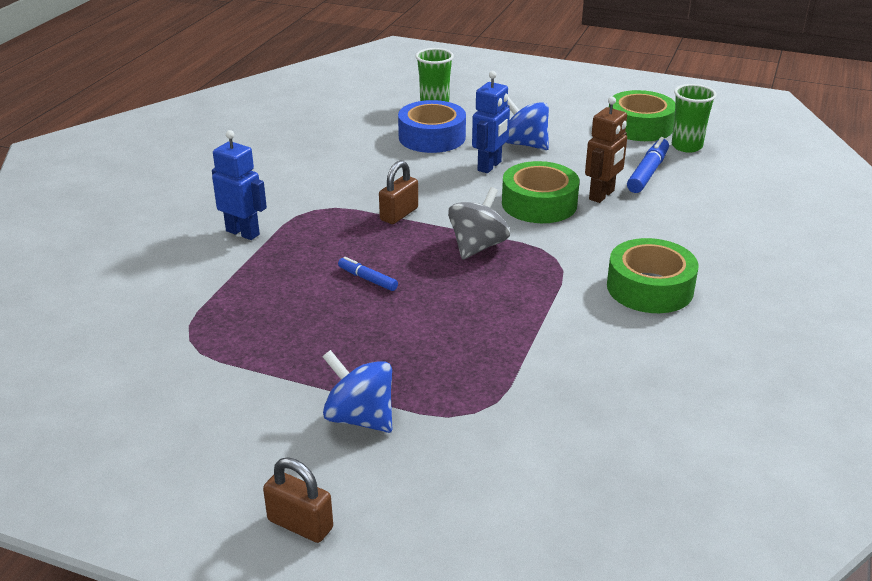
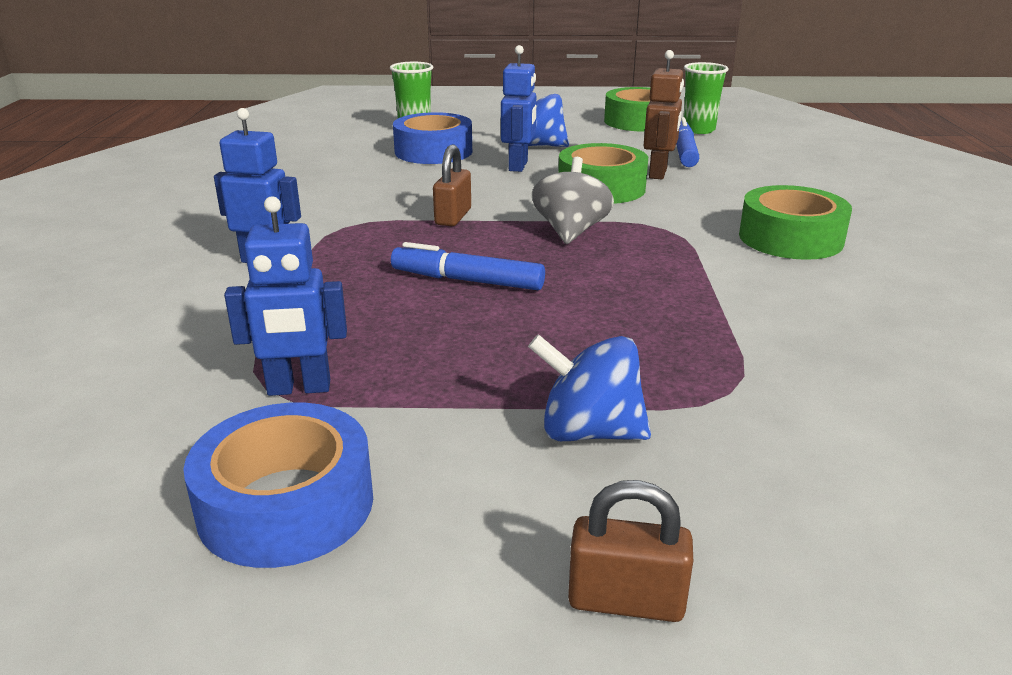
camera: 20 degrees left, 5 degrees down
(160, 421) = (286, 504): none -> blue tape
(208, 345) = (299, 388): none -> blue robot
(367, 279) = (467, 280): blue marker -> blue marker, size x1.67

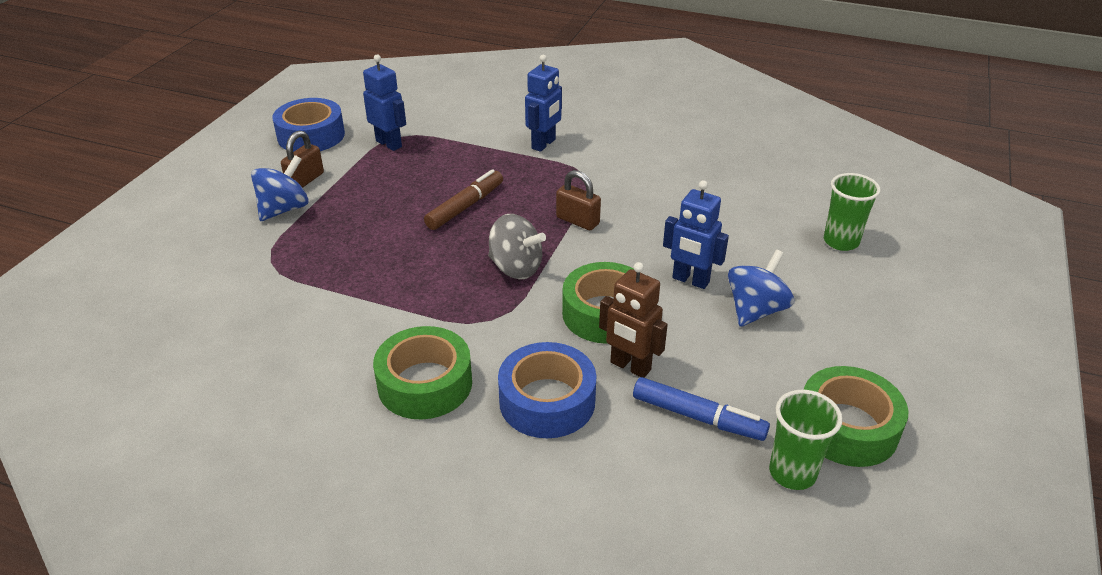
camera: 110 degrees right, 10 degrees up
(299, 388) = (389, 144): blue robot -> blue robot turned 120 degrees clockwise
(433, 151) = (754, 240): blue tape -> blue tape (547, 401)
(467, 280) = (465, 207): blue marker -> brown marker
(626, 601) = (192, 191): brown padlock -> brown padlock (305, 180)

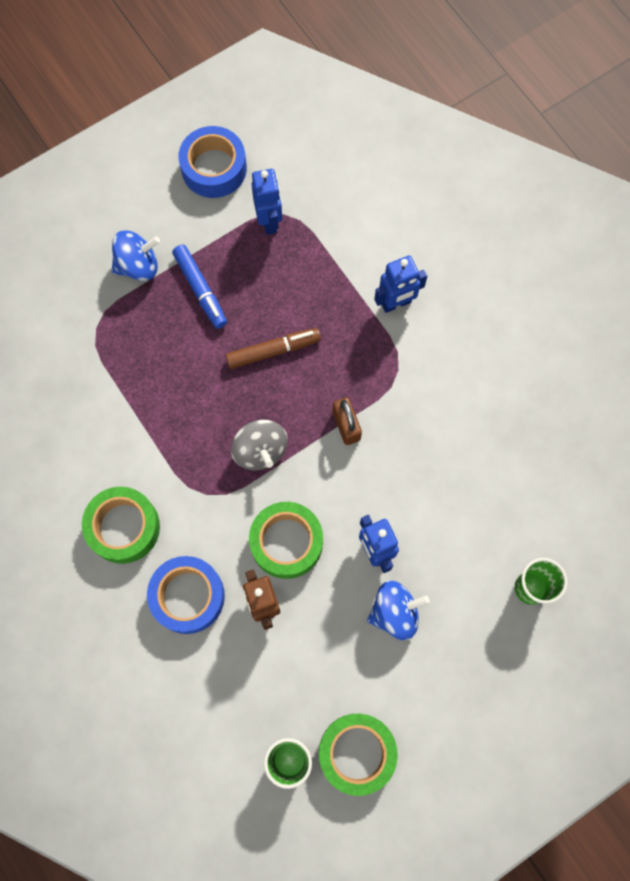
camera: 35 degrees right, 35 degrees up
(305, 180) = (174, 234): brown padlock -> none
(698, 417) = (270, 677): blue marker -> blue marker (200, 289)

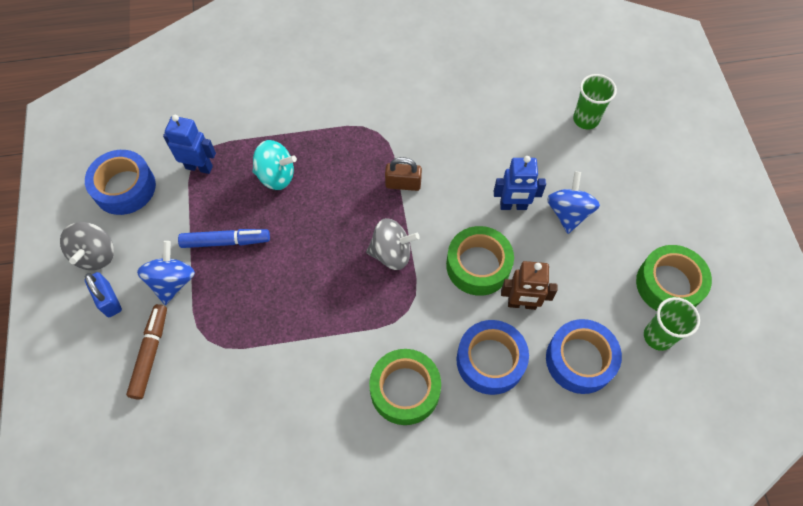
camera: 65 degrees left, 10 degrees down
(96, 222) = (109, 300): none -> blue padlock
(134, 185) = (96, 255): none -> grey spinning top
(227, 686) = (580, 360): none -> blue tape
(273, 351) = (312, 209): brown marker -> brown marker (150, 353)
(294, 298) = (276, 176): none -> turquoise spinning top
(396, 303) = (323, 110): blue robot -> none

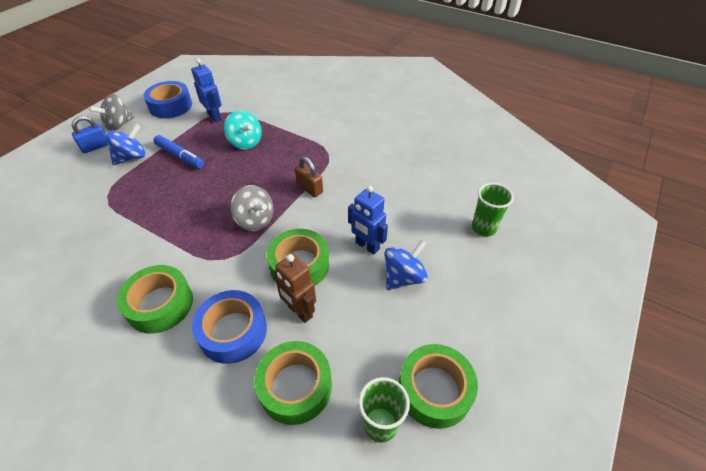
camera: 40 degrees right, 15 degrees down
(109, 300) = (96, 147): blue padlock -> blue padlock turned 45 degrees clockwise
(150, 353) = (76, 182): brown marker -> none
(580, 360) = (295, 386): blue tape -> green tape

